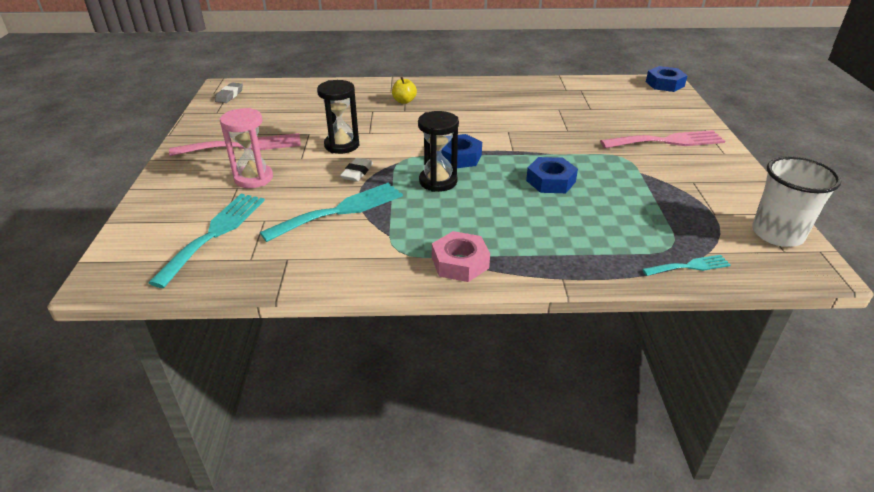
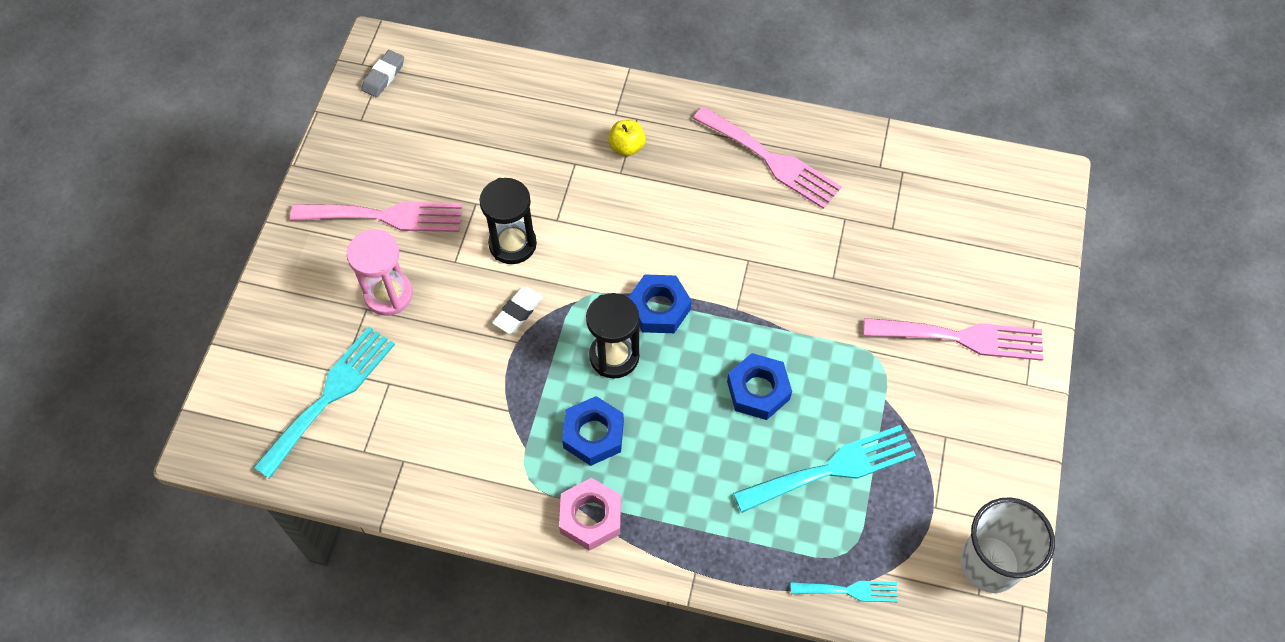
camera: 15 degrees right, 25 degrees up
(340, 211) = (480, 387): turquoise fork -> turquoise fork (832, 469)
(499, 95) = (771, 160): none -> pink fork
(665, 84) = (1043, 184): blue nut -> blue nut (593, 434)

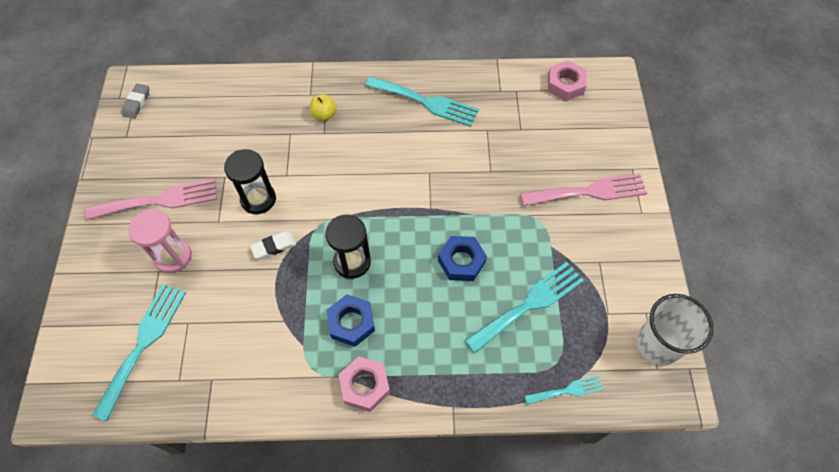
camera: 15 degrees left, 0 degrees up
(518, 312) = (274, 247): white eraser -> white eraser turned 45 degrees clockwise
(659, 308) = (375, 220): blue nut -> none
(771, 160) = (426, 102): pink fork -> turquoise fork
(976, 178) = (565, 84): none -> pink nut

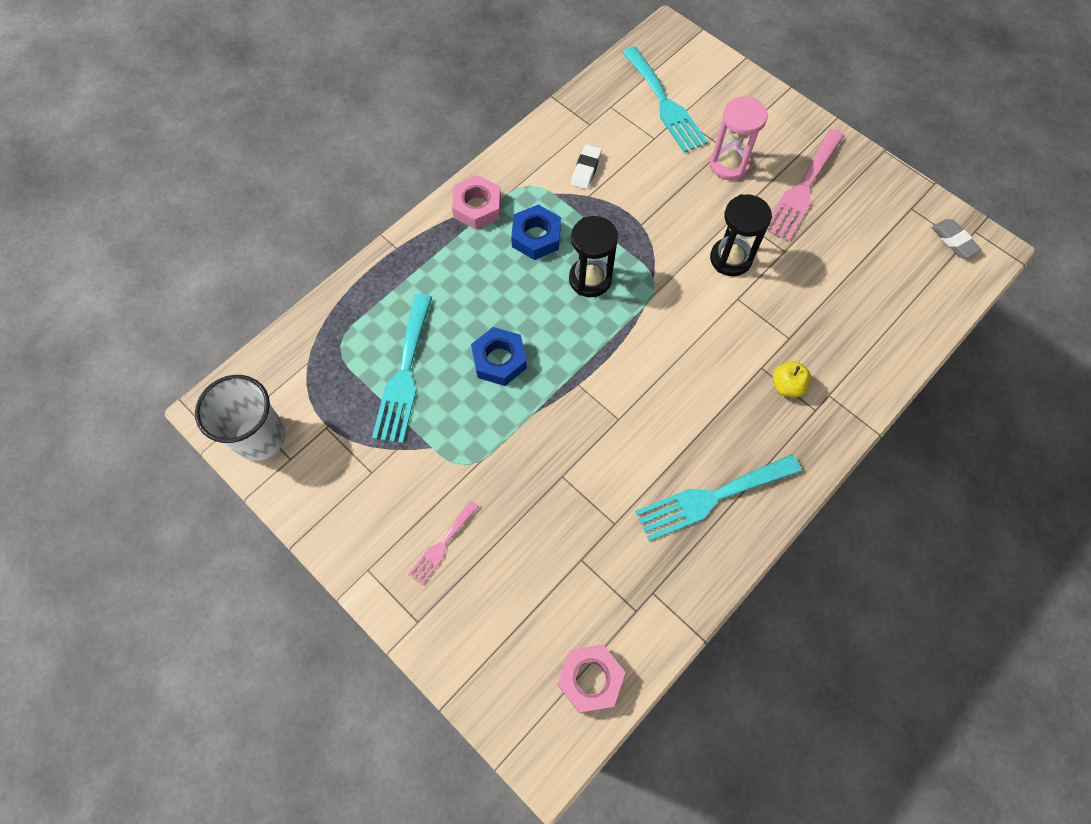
camera: 135 degrees right, 5 degrees up
(274, 247) = (666, 236): white eraser -> white eraser (586, 169)
(567, 390) = (314, 332): turquoise fork -> none
(589, 191) = (442, 545): pink fork -> pink fork, size x0.54

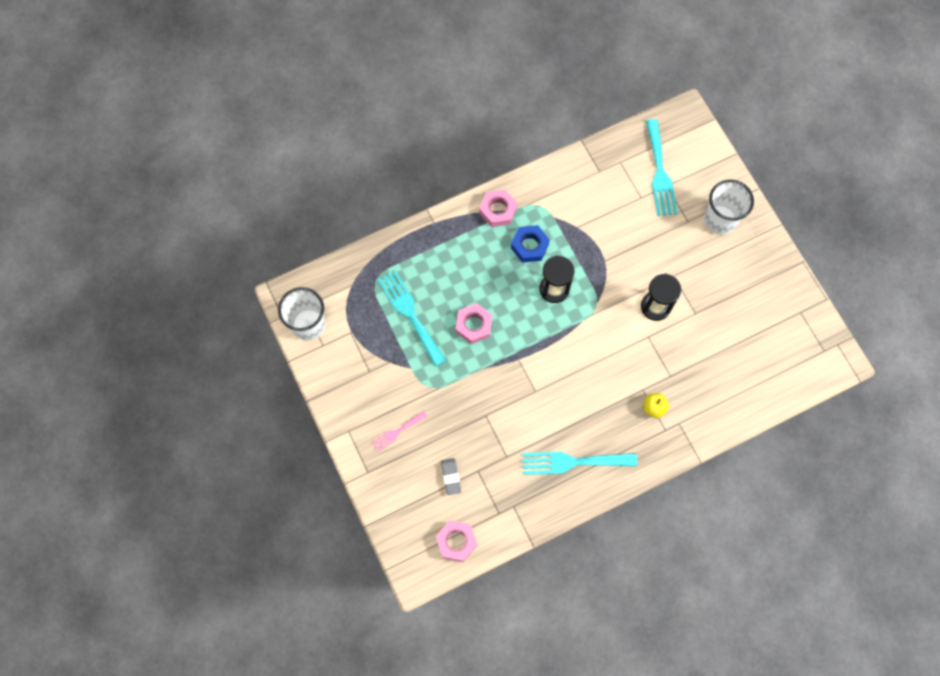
camera: 20 degrees right, 5 degrees up
(404, 374) = (410, 314): turquoise fork -> turquoise fork turned 120 degrees clockwise
(499, 360) = (474, 325): blue nut -> pink nut
(586, 169) = (583, 206): white eraser -> none
(729, 164) = (685, 235): pink hourglass -> none
(762, 134) = (720, 220): none -> white cup
(803, 189) = (729, 271): pink fork -> none
(954, 241) = (818, 346): grey eraser -> grey eraser (451, 477)

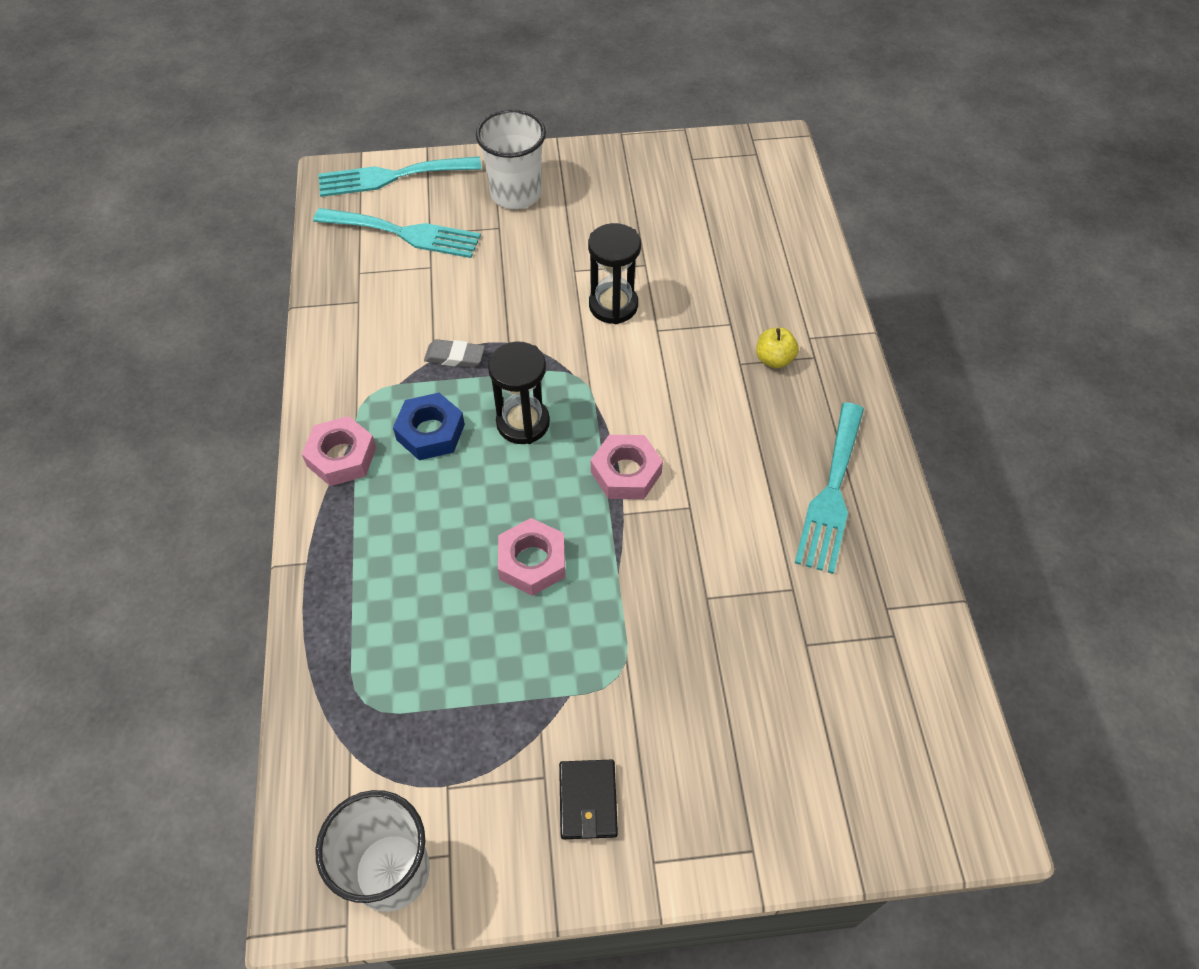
camera: 70 degrees left, 15 degrees down
(365, 394) = (588, 800): none -> black wallet
(397, 432) = (687, 764): pink fork -> none
(410, 314) = (462, 661): turquoise fork -> turquoise fork (392, 177)
(451, 477) = (805, 694): grey eraser -> grey eraser (455, 357)
(456, 541) = (932, 725): pink nut -> pink nut (626, 472)

